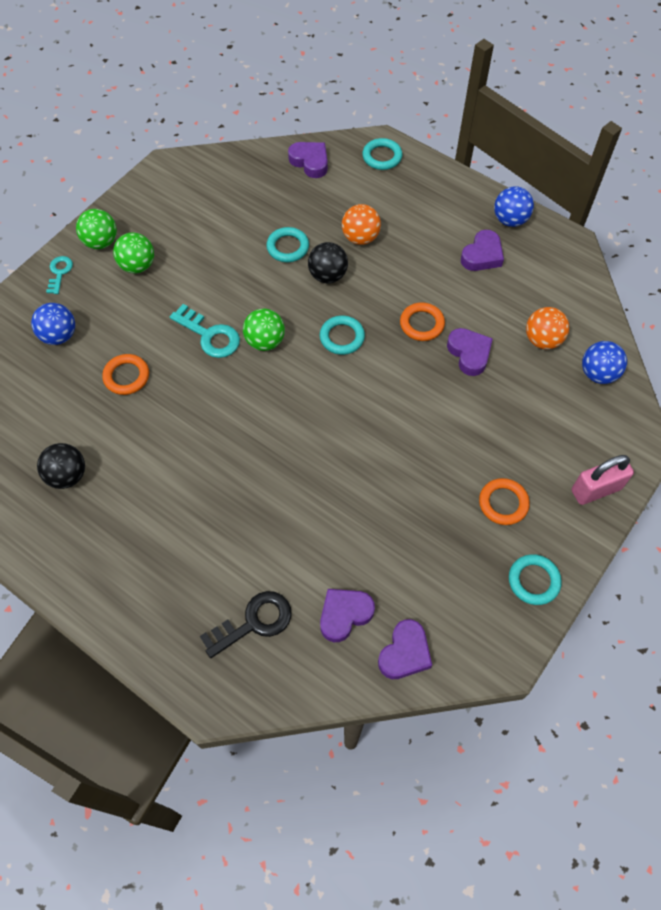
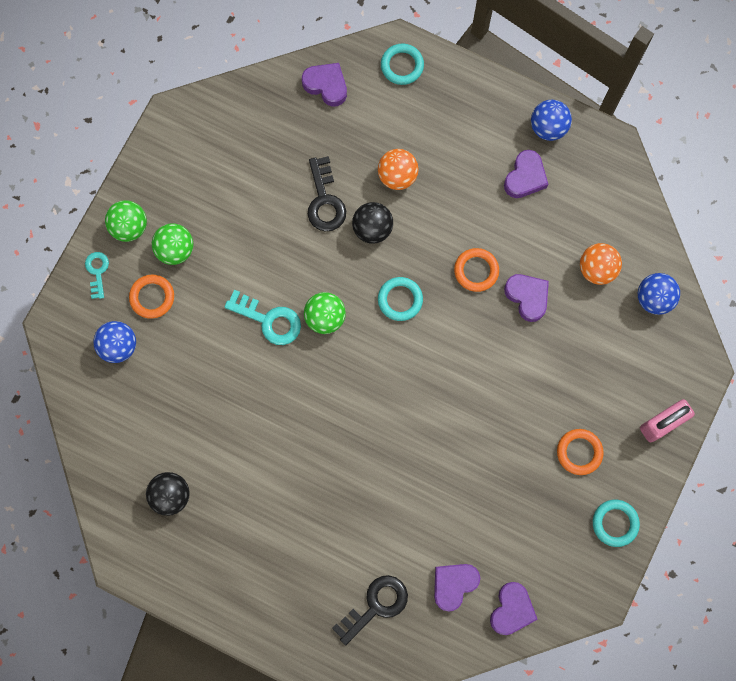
camera: 10 degrees left, 15 degrees up
(126, 376) = (198, 380): orange ring -> orange ring (152, 297)
(288, 247) = (325, 200): turquoise ring -> black key

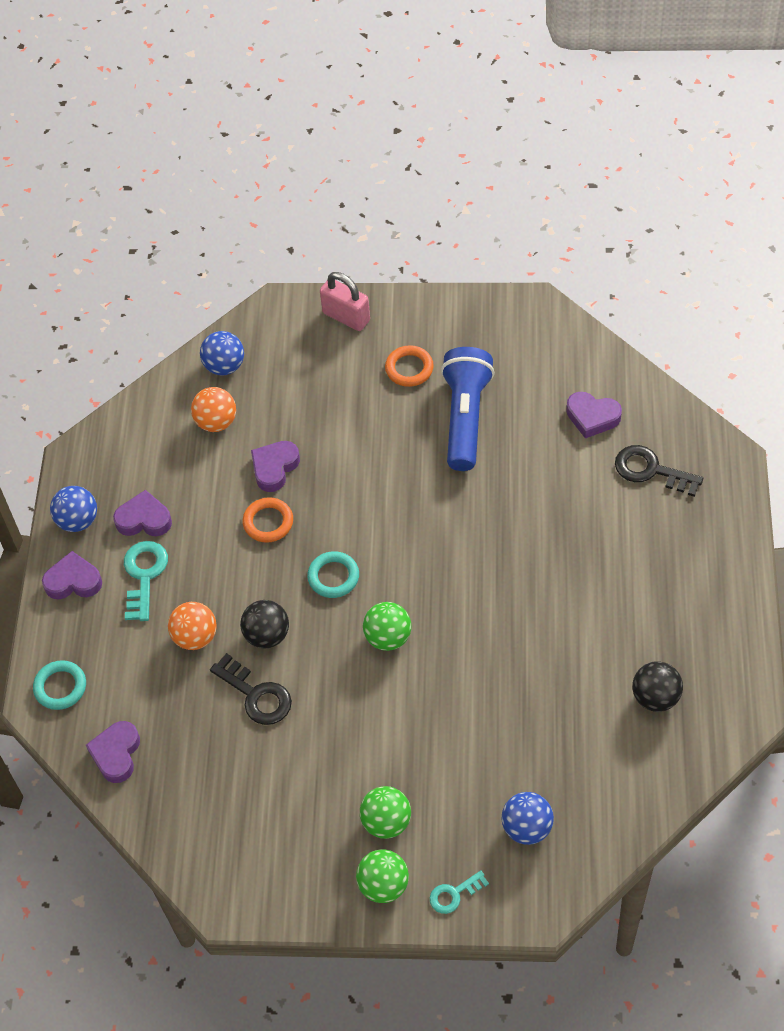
camera: 110 degrees left, 20 degrees down
(152, 297) = (454, 820): orange ring -> none
(269, 320) = (418, 689): turquoise key -> turquoise key (144, 575)
(325, 200) = (256, 695): black key -> black key turned 75 degrees clockwise
(504, 475) = (465, 418): none -> blue flashlight
(511, 609) = (587, 364): purple heart -> purple heart (73, 581)
(615, 523) = (460, 318): turquoise ring -> none

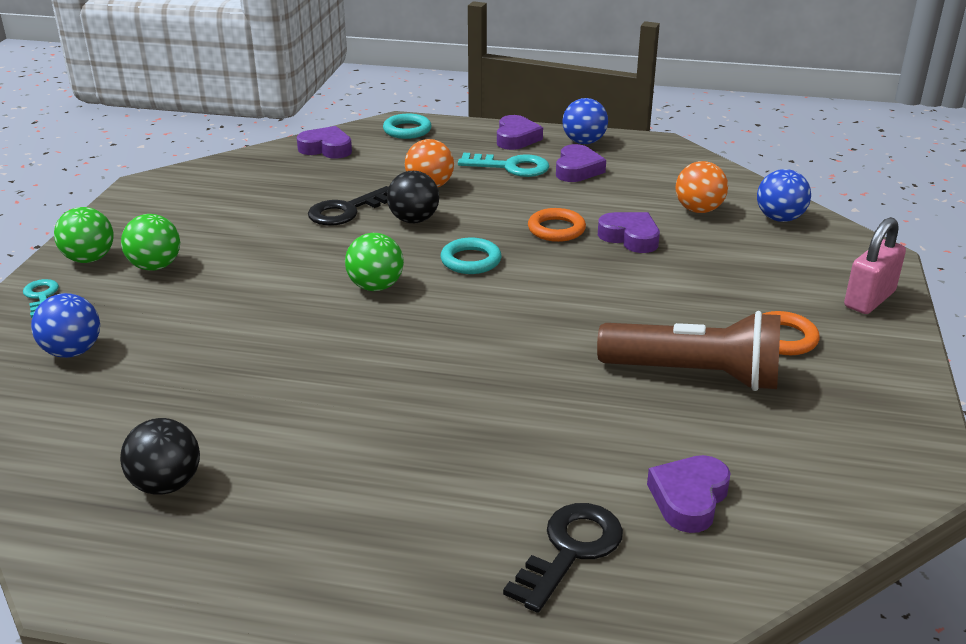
camera: 95 degrees right, 25 degrees down
(465, 418) = (695, 375): blue flashlight -> brown flashlight

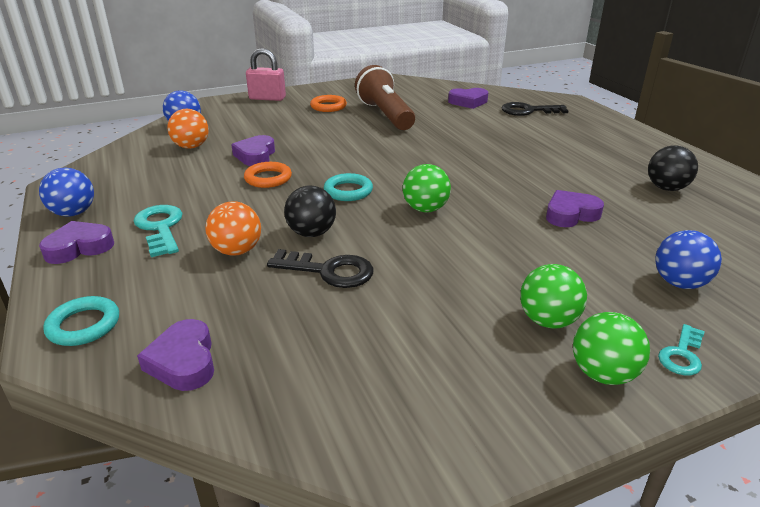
camera: 125 degrees left, 0 degrees up
(577, 169) = (146, 199): purple heart -> purple heart (570, 214)

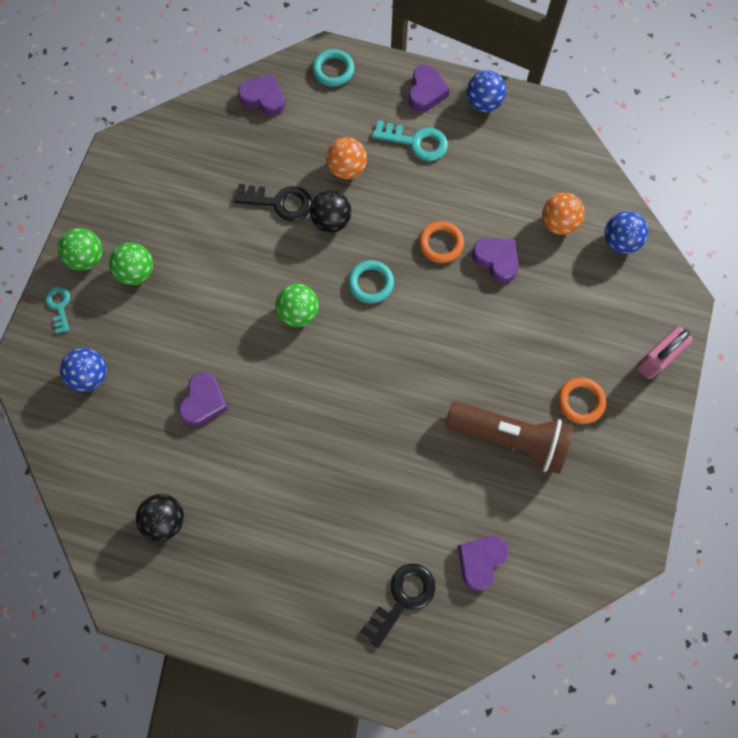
camera: 130 degrees right, 40 degrees up
(329, 271) = (279, 202): black key -> black key turned 135 degrees counterclockwise

